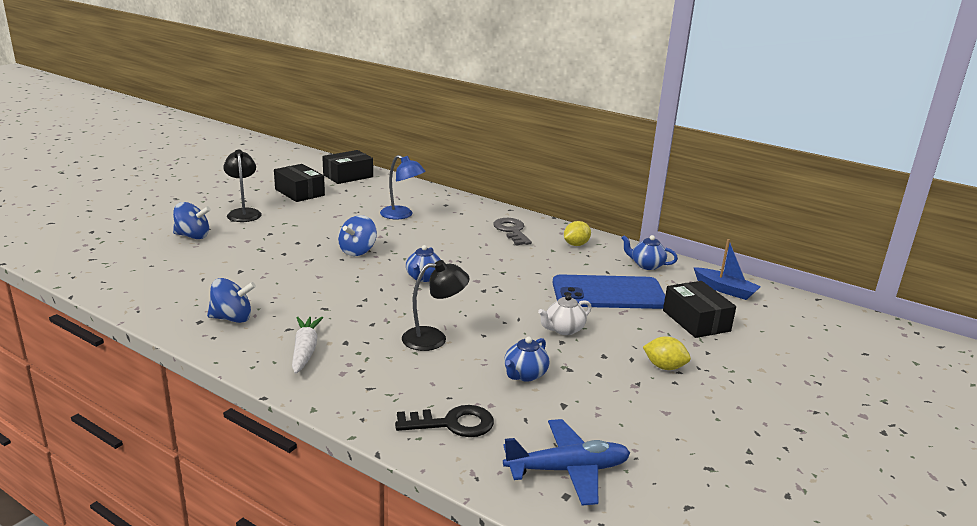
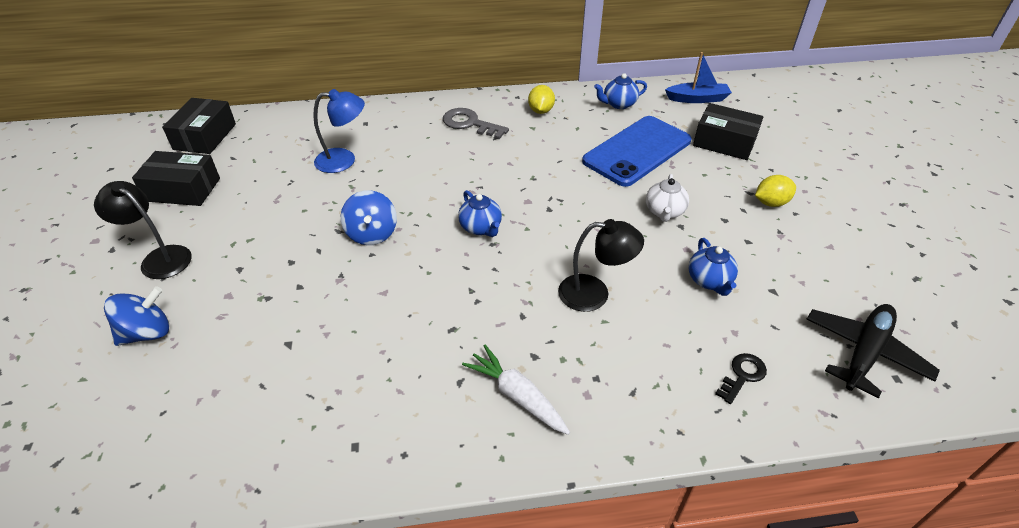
camera: 40 degrees left, 20 degrees up
(232, 318) = (384, 414): blue spinning top -> none
(434, 338) = (594, 293): black lamp -> black lamp turned 60 degrees clockwise
(452, 424) = (742, 375): black key -> black key, size x0.65
(568, 470) = (864, 352): blue plane -> black plane

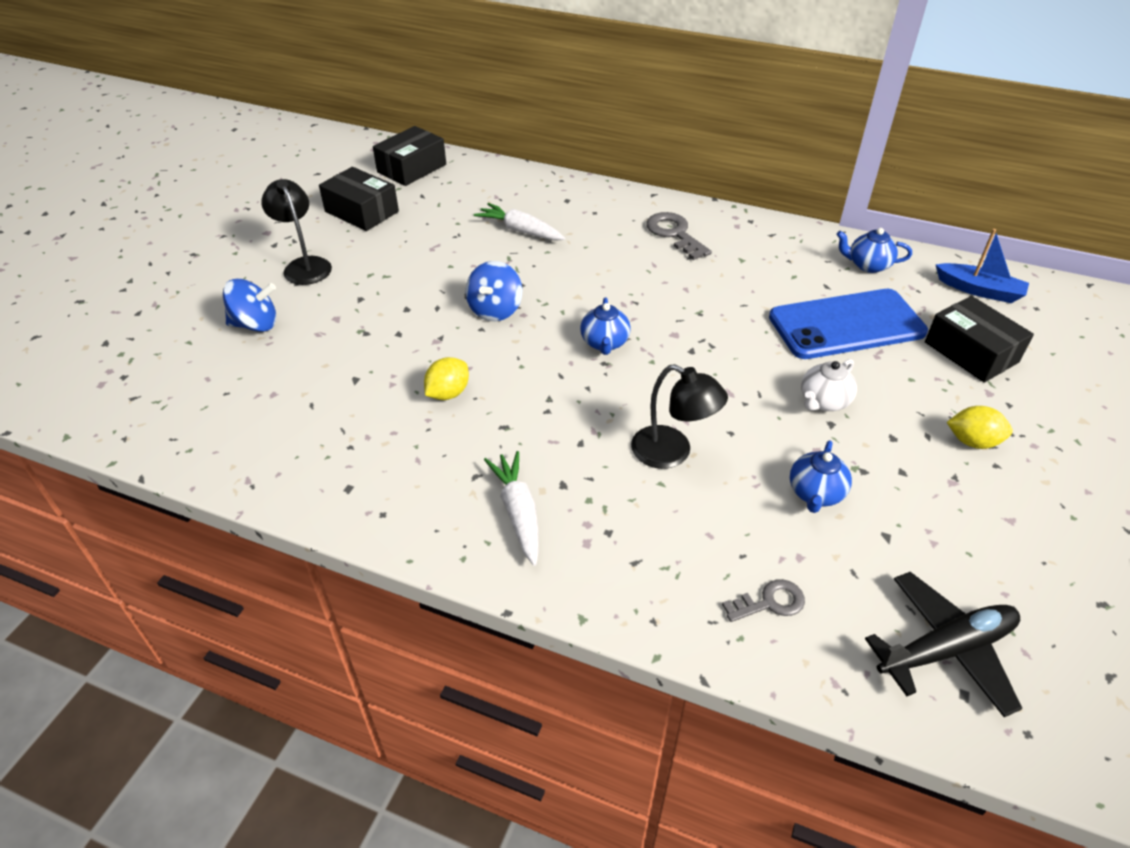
camera: 30 degrees right, 0 degrees up
(344, 160) = (520, 231): blue lamp -> white carrot
(541, 111) = (765, 244): yellow lemon -> yellow lemon (448, 393)
(742, 375) = (770, 602): black key -> grey key

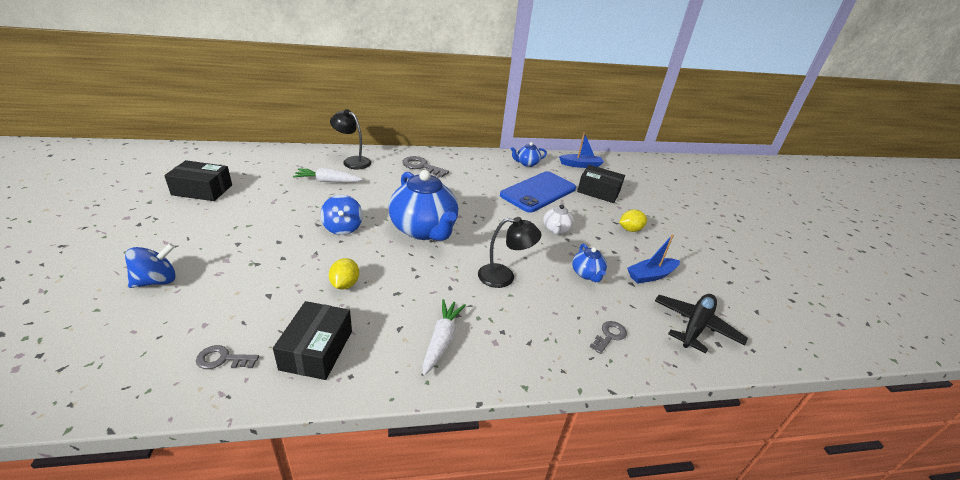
camera: 35 degrees left, 10 degrees down
(269, 442) = (223, 359): none -> grey key
(304, 265) = (176, 232): black lamp -> black lamp (352, 161)
(412, 168) = (225, 159): black box -> black box (317, 350)
(518, 512) = (442, 340): white carrot -> white carrot turned 60 degrees clockwise
(604, 343) = (424, 230): blue teapot -> blue teapot, size x2.15
(938, 536) = (651, 275): none -> blue boat

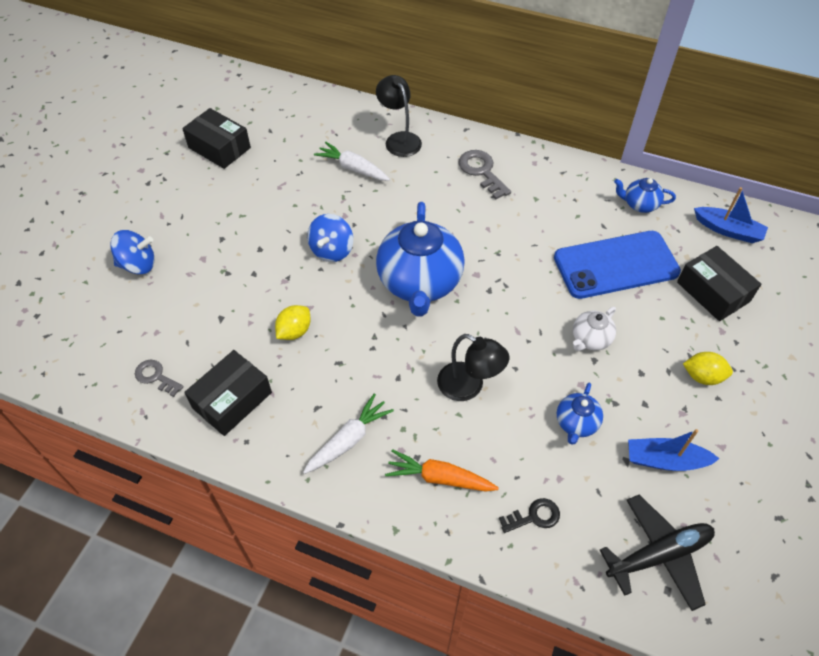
camera: 35 degrees right, 20 degrees up
(528, 338) = (439, 478): none -> orange carrot
(609, 336) = (534, 516): grey key -> black key

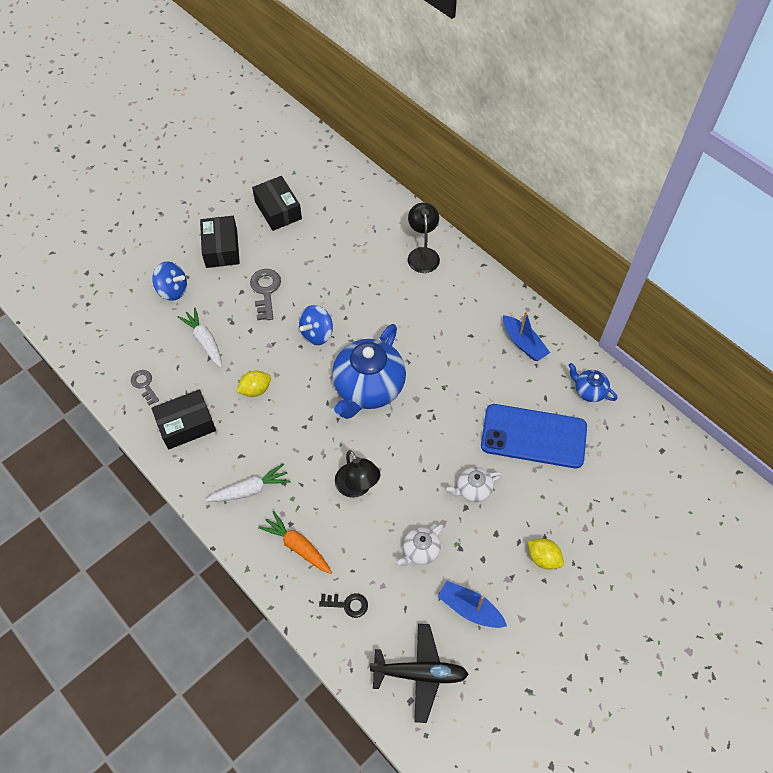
camera: 25 degrees right, 5 degrees up
(352, 168) = (371, 267): white carrot -> white carrot (204, 341)
(481, 171) = (473, 309): grey key -> grey key (265, 291)
(576, 423) = (420, 551): blue teapot -> white teapot
(713, 292) = (600, 492): black box -> black box (221, 248)
(728, 230) = (651, 444): blue boat -> blue boat (523, 343)

